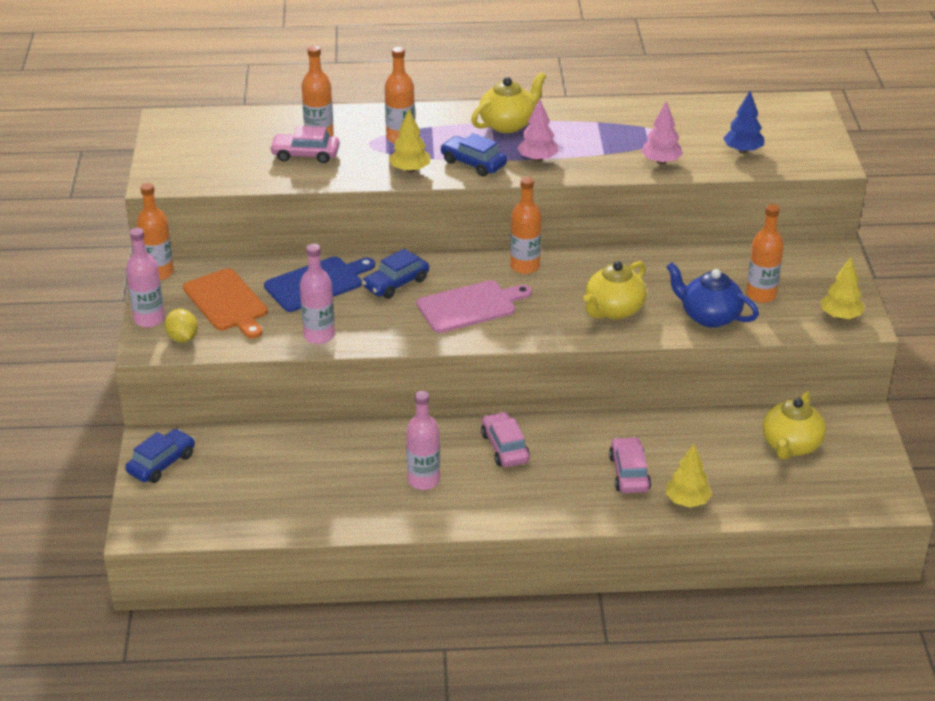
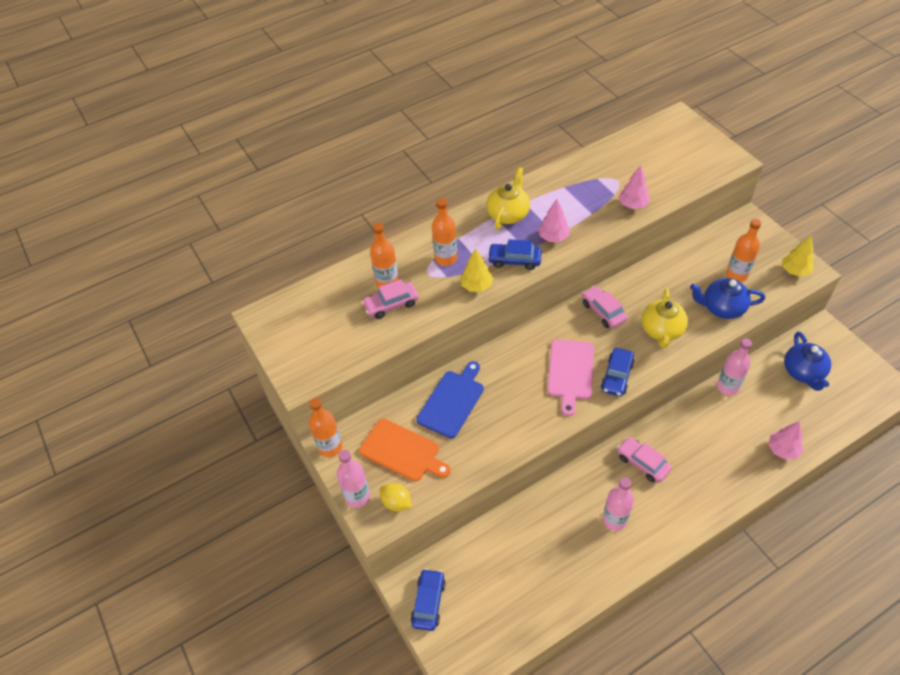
camera: 25 degrees left, 15 degrees up
(319, 336) = (491, 450): pink bottle -> pink bottle (727, 387)
(396, 283) = (506, 375): blue car -> blue car (617, 376)
(470, 306) = (570, 372): pink cutting board -> pink cutting board turned 150 degrees clockwise
(525, 266) = (577, 319): orange bottle -> none
(629, 473) = (732, 444): pink car -> pink car (603, 311)
(687, 501) = (782, 449): yellow tree -> pink tree
(743, 151) = (674, 173): blue tree -> none
(791, 445) = (803, 372): yellow teapot -> blue teapot

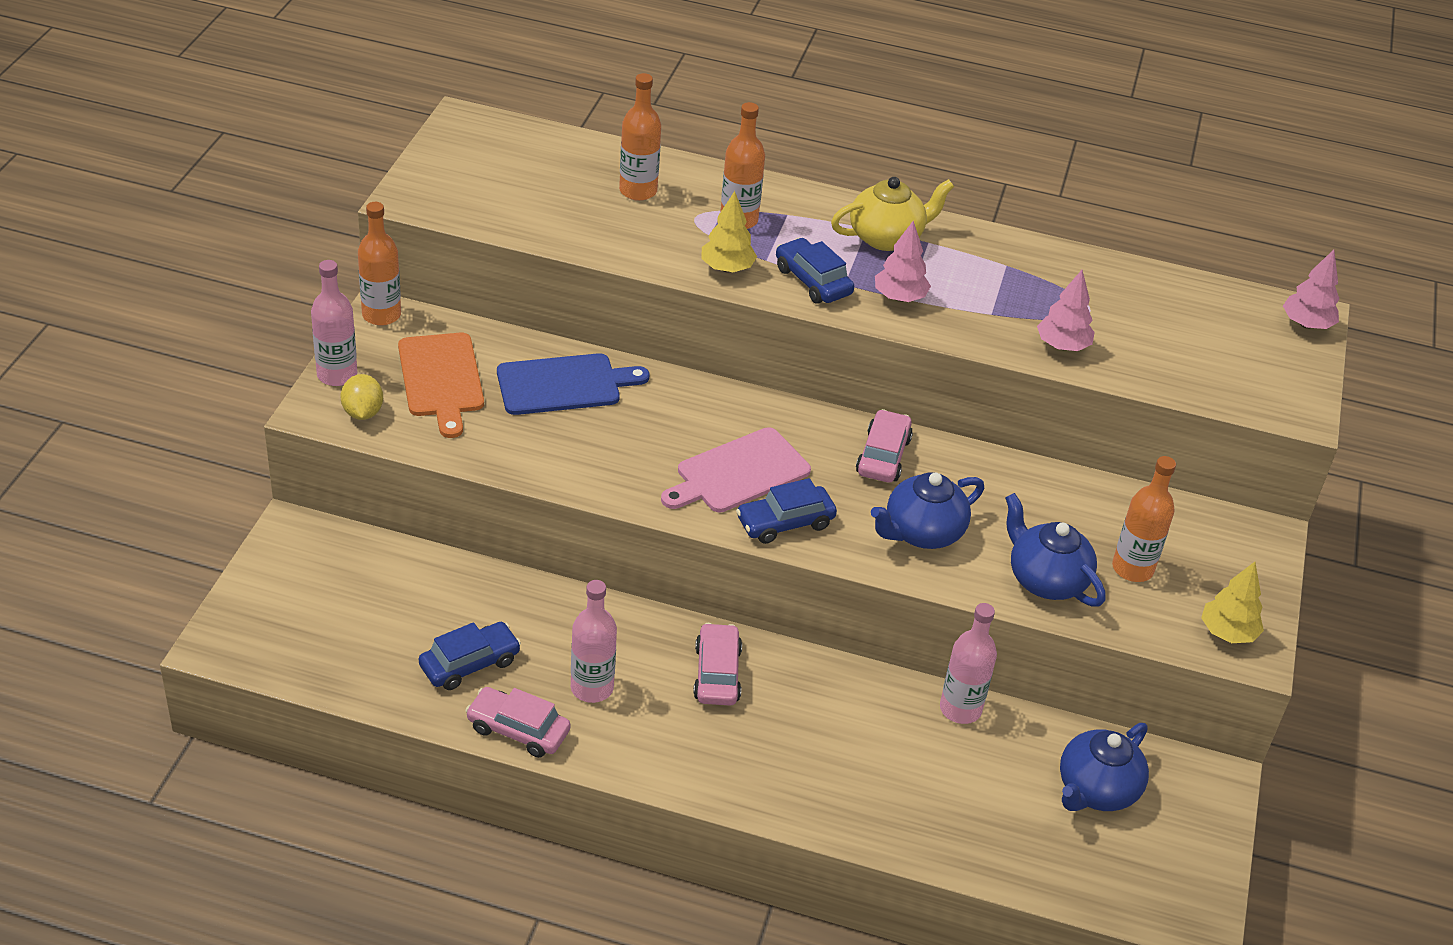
camera: 40 degrees right, 10 degrees down
(391, 304) = (607, 211): pink car -> pink car (518, 730)
(428, 602) = (288, 564): blue car -> blue car (469, 663)
(661, 330) = (922, 532): yellow teapot -> blue teapot
(782, 449) = (916, 827): pink tree -> pink tree (1306, 324)

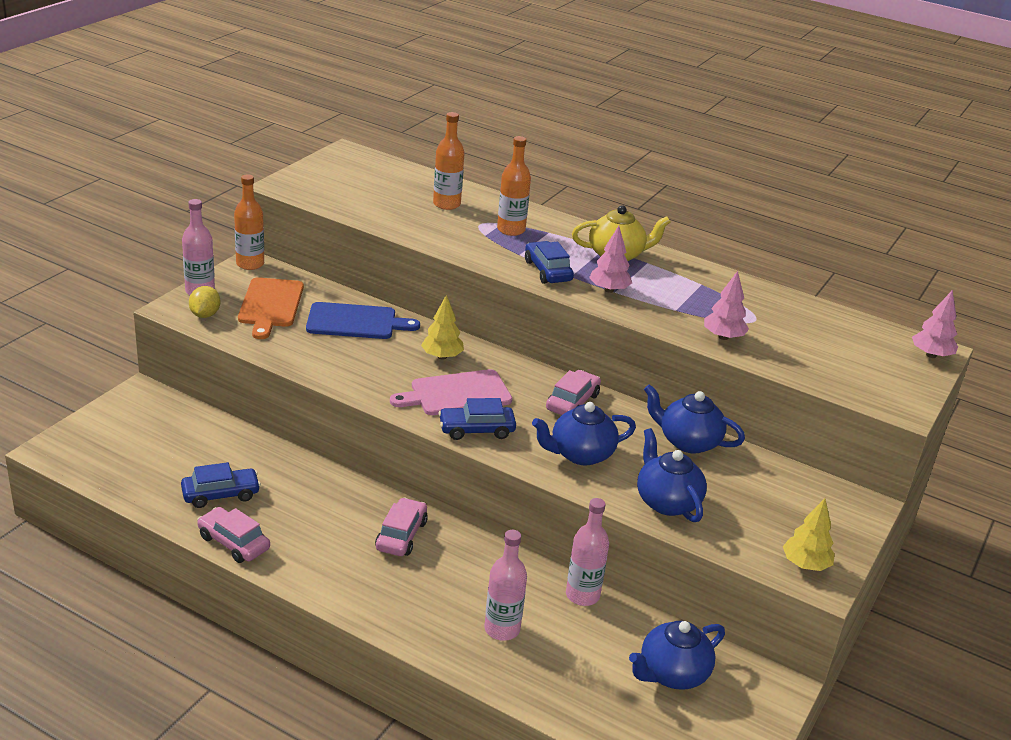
camera: 15 degrees right, 10 degrees down
(592, 688) = (302, 526): pink bottle -> pink bottle (502, 629)
(727, 268) = (487, 254): yellow tree -> yellow tree (442, 356)
(1039, 487) = (688, 442): none -> blue teapot
(1132, 568) = (742, 507): orange bottle -> none

